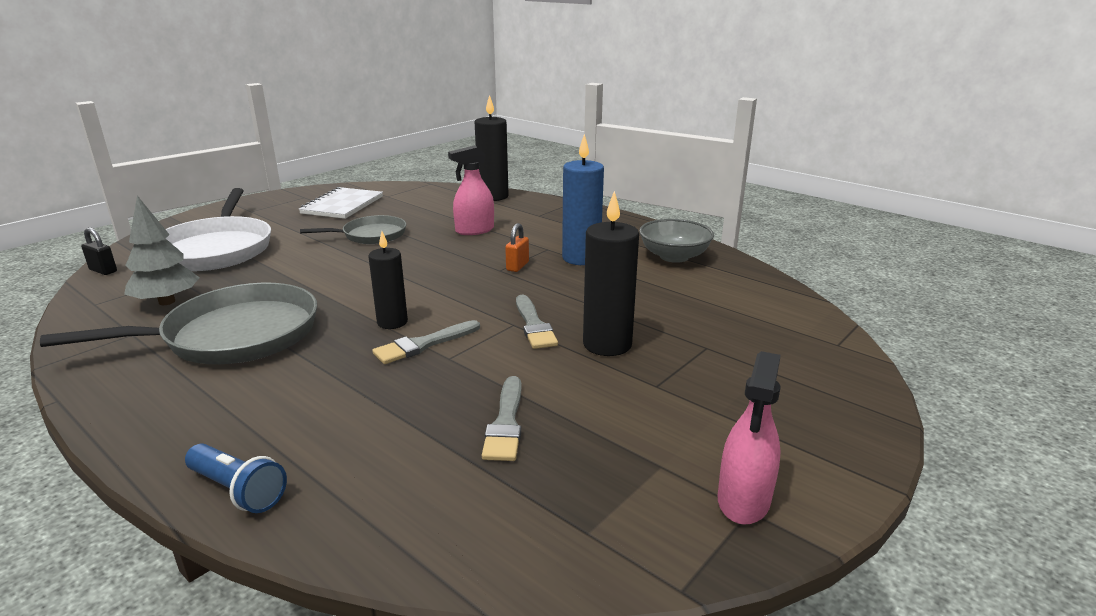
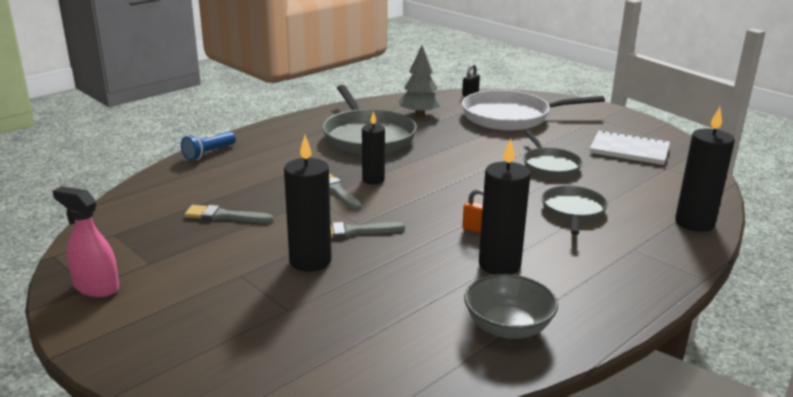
camera: 95 degrees right, 0 degrees up
(474, 230) = (573, 211): pink spray bottle -> grey pan
(581, 258) = (499, 265): blue candle -> black candle

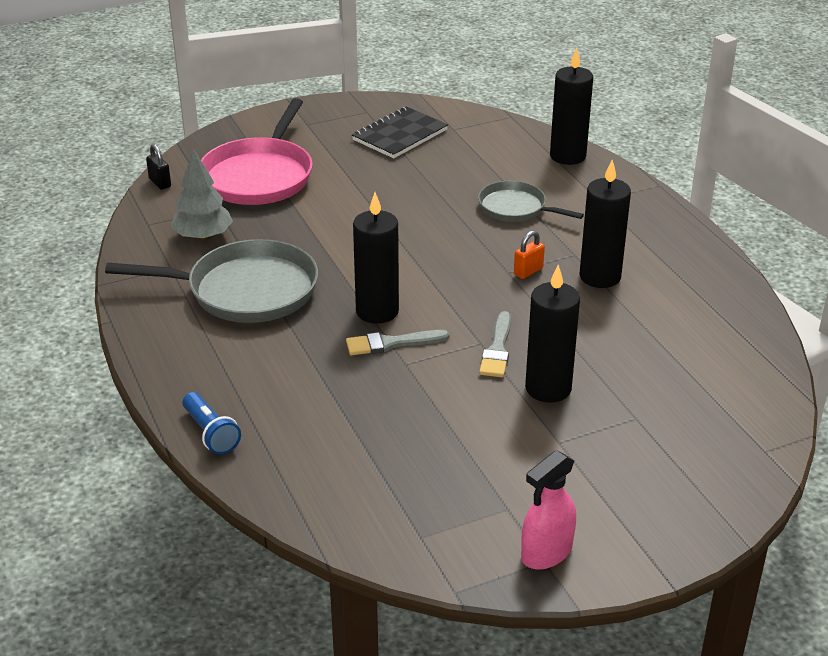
camera: 70 degrees left, 10 degrees up
(224, 216) = (415, 438): grey brush -> none
(373, 180) = (377, 311): black candle -> black candle, size x1.53
(508, 327) = (700, 299): grey bowl -> none
(510, 117) = (259, 176): white pan -> pink pan
(550, 165) = (408, 190): grey pan -> none
(629, 150) = (400, 135): white notebook -> black notebook

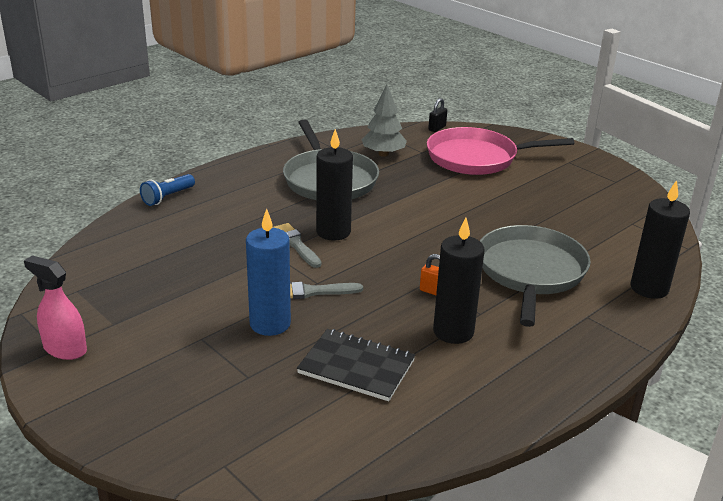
camera: 70 degrees right, 5 degrees down
(400, 135) = (594, 201): black notebook -> black notebook (356, 367)
(515, 208) = (530, 272): grey pan -> grey pan, size x1.73
(548, 388) = (270, 324): black candle -> blue candle

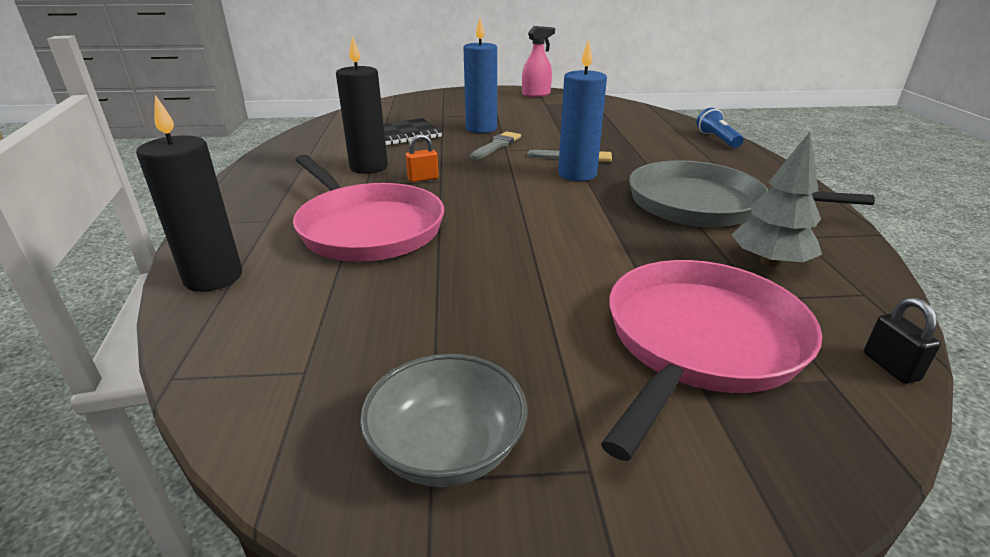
camera: 130 degrees right, 0 degrees up
(333, 232) = (577, 174): black candle -> blue candle
(530, 272) = (367, 228): grey pan -> pink pan
(603, 183) = (447, 449): none -> grey bowl

